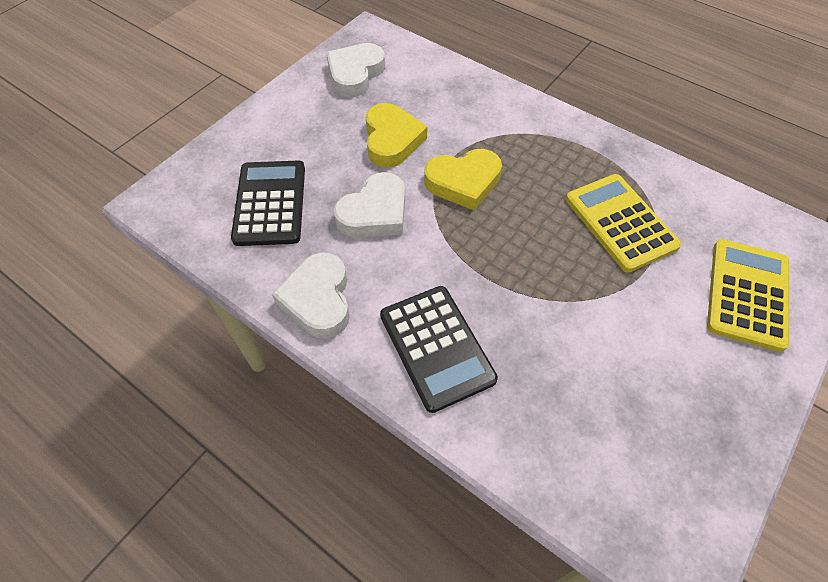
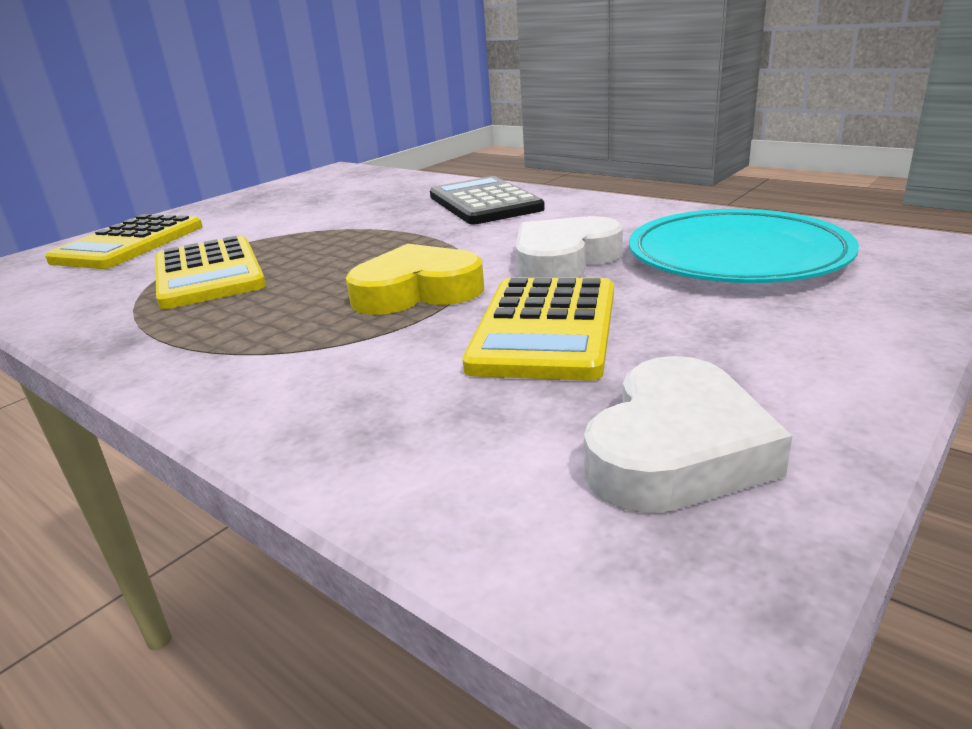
camera: 175 degrees left, 30 degrees down
(270, 203) = (736, 256): black calculator -> turquoise plate
(318, 299) = (619, 211): white heart -> none
(392, 140) = (545, 329): yellow heart -> yellow calculator

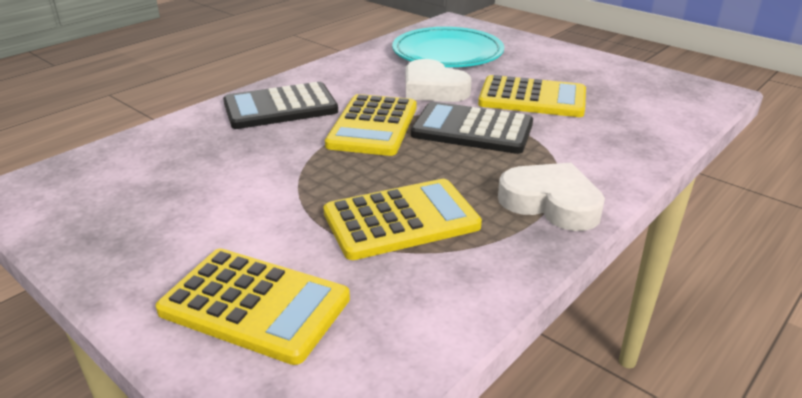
camera: 90 degrees left, 5 degrees up
(417, 291) = (472, 129): yellow heart -> black calculator
(432, 242) = (373, 126): none -> yellow calculator
(676, 449) = (633, 84): white heart -> white heart (551, 203)

